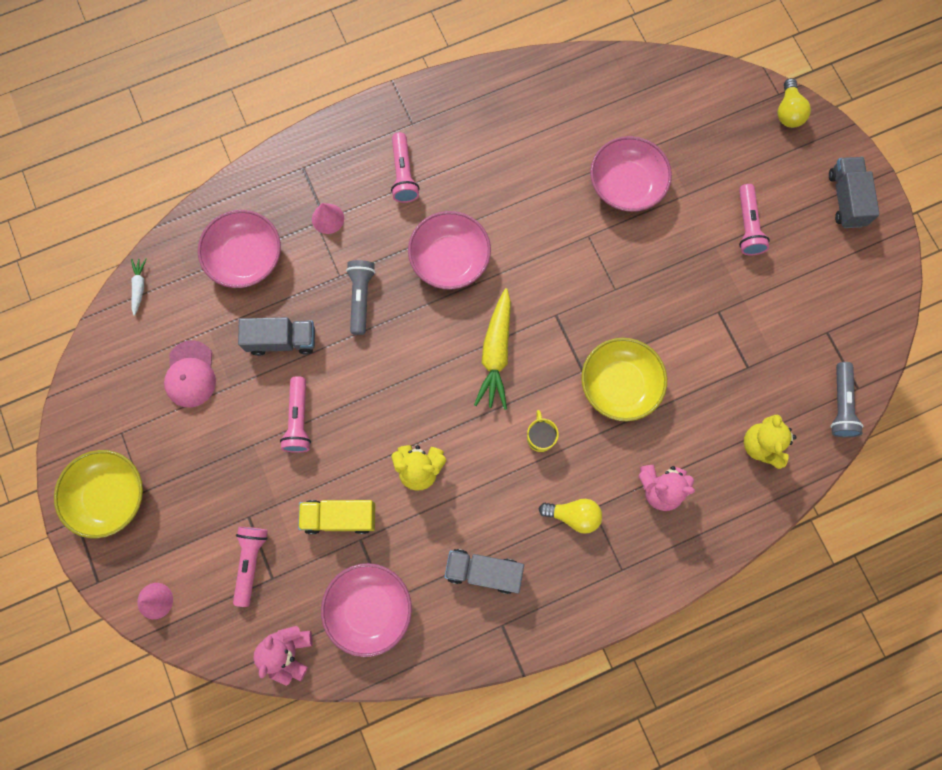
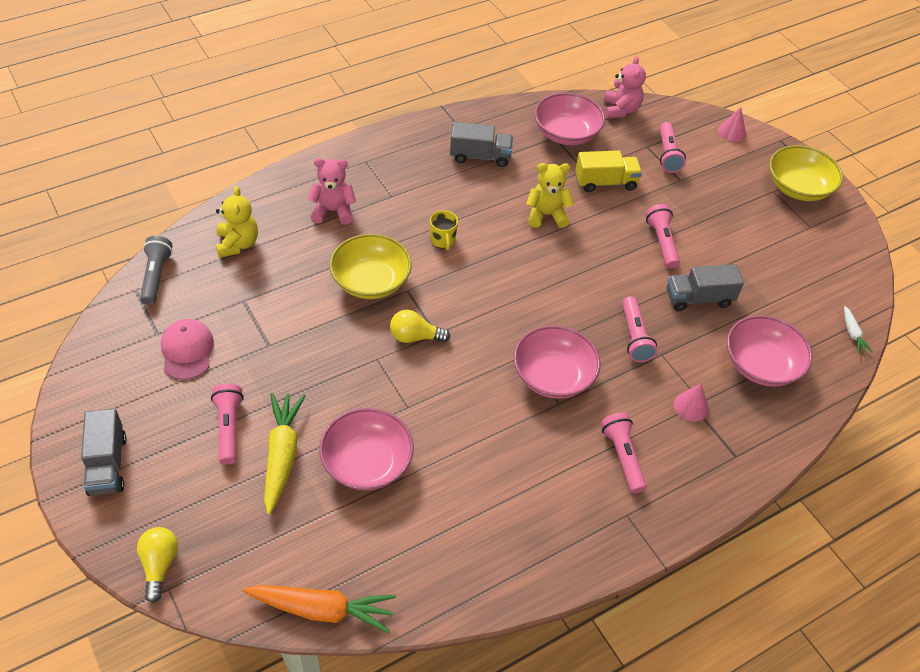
camera: 170 degrees right, 25 degrees down
(190, 374) = (771, 269): pink cap -> pink cap (187, 350)
(361, 298) = (634, 337): grey flashlight -> pink flashlight
(496, 353) = (492, 299): yellow carrot -> yellow carrot (282, 455)
(573, 515) = (409, 191): yellow light bulb -> yellow light bulb (415, 337)
(662, 69) = (322, 609): none -> orange carrot

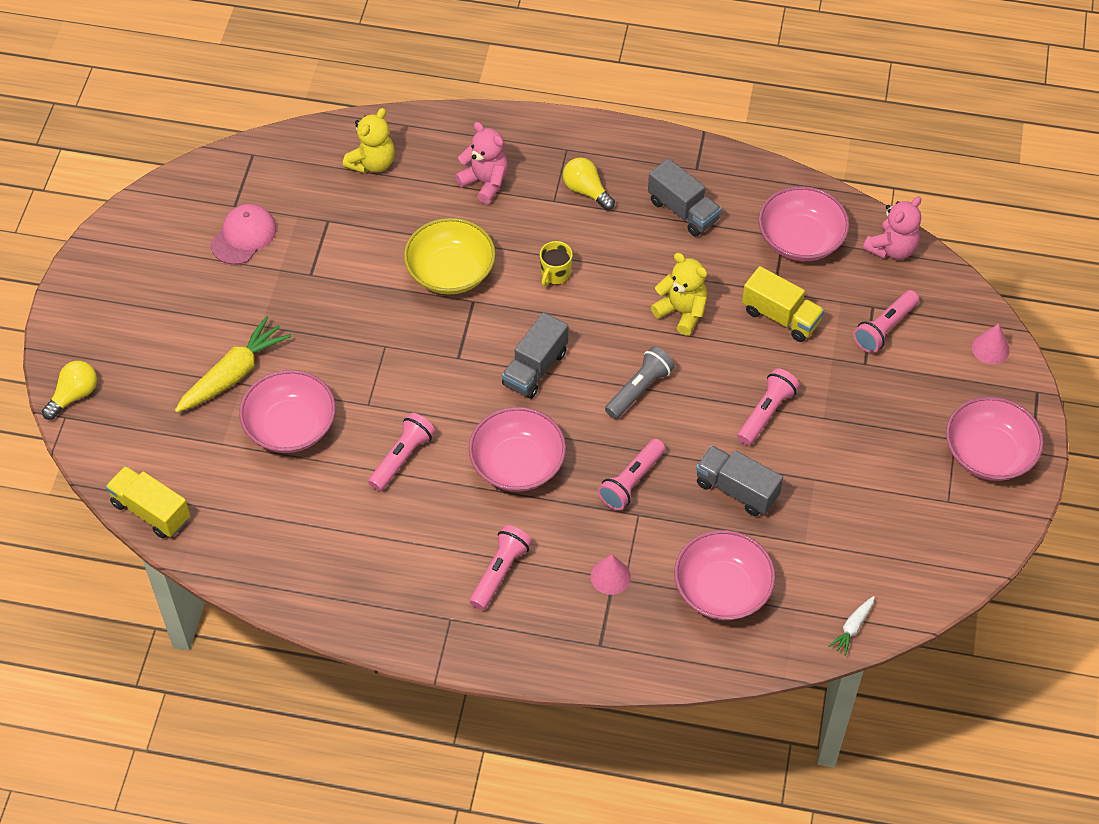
camera: 45 degrees right, 5 degrees up
(107, 464) = (105, 292): grey truck -> grey truck (535, 368)
(156, 276) = (279, 152): grey flashlight -> grey flashlight (639, 389)
(229, 428) = (215, 324): pink flashlight -> pink flashlight (402, 458)
(322, 609) = (151, 511): orange carrot -> yellow truck
(415, 337) = (436, 348): yellow light bulb -> yellow light bulb (586, 191)
(798, 187) = (989, 453): yellow bowl -> pink bowl

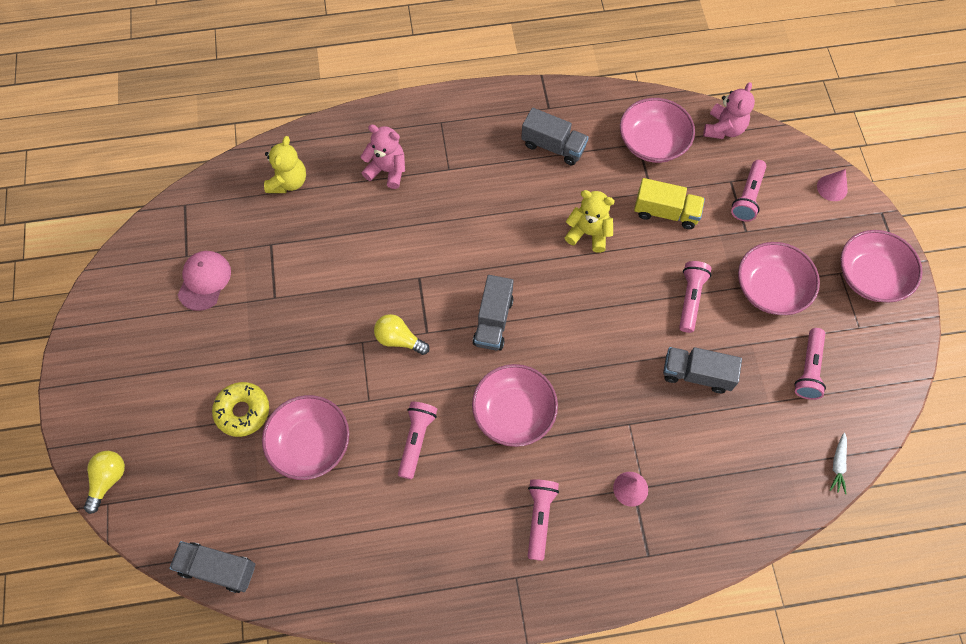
camera: 20 degrees left, 10 degrees up
(151, 511) = (218, 568): yellow truck -> grey truck
(233, 374) = (243, 411): yellow carrot -> yellow donut
(450, 272) = (390, 257): yellow bowl -> none
(555, 274) = (475, 232): yellow mug -> none
(586, 191) = (471, 153): yellow light bulb -> yellow light bulb (399, 339)
(631, 481) = (611, 396): pink flashlight -> pink flashlight (808, 369)
(639, 389) = (583, 312): grey flashlight -> none
(722, 589) = (723, 467): pink bowl -> pink bowl (770, 288)

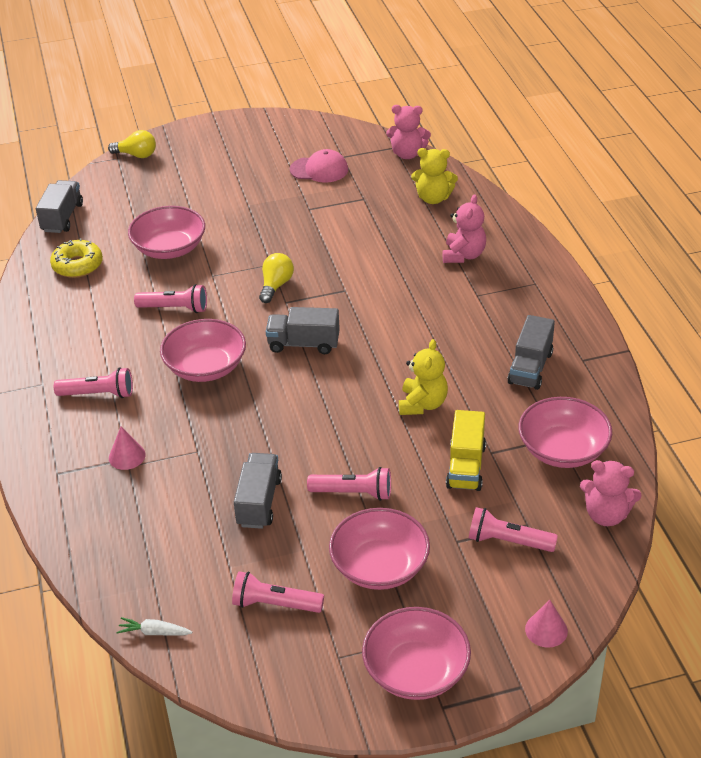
camera: 85 degrees right, 25 degrees down
(202, 194) = (407, 154): none -> pink teddy bear
(243, 411) = (197, 209): yellow donut -> yellow donut (77, 265)

